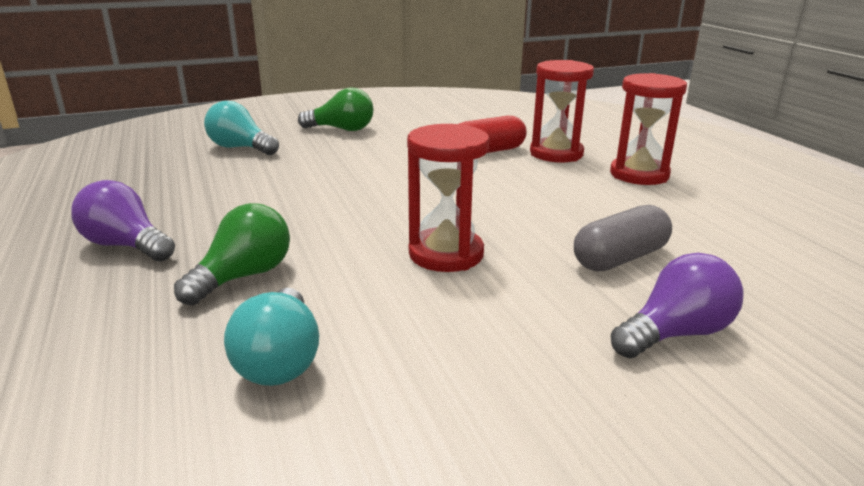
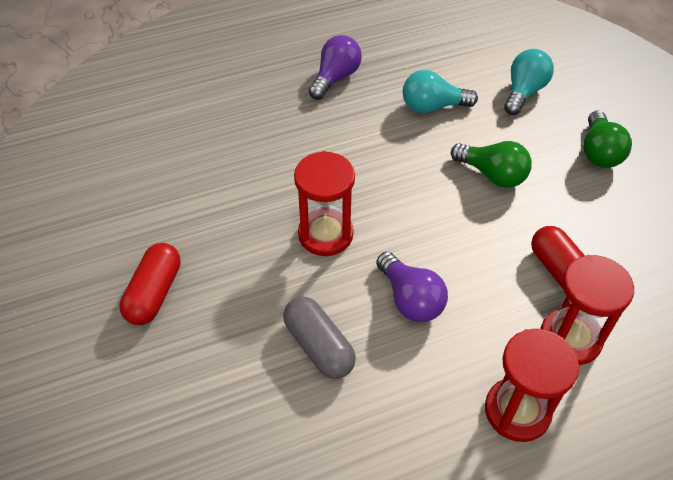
camera: 90 degrees right, 25 degrees up
(243, 277) = (296, 136): green light bulb -> green light bulb (492, 175)
(280, 360) = (210, 165): turquoise light bulb -> turquoise light bulb (432, 107)
(588, 404) = (154, 293): none -> red capsule
(675, 333) = (213, 355): purple light bulb -> purple light bulb (410, 299)

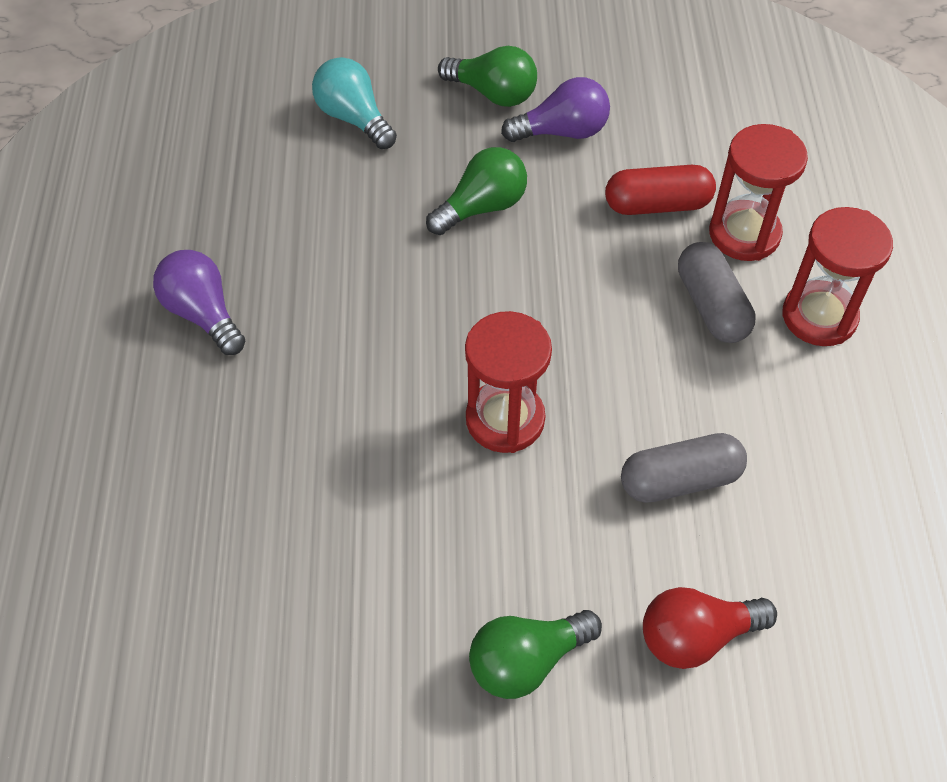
camera: 70 degrees left, 5 degrees up
(154, 293) = (527, 661): red capsule -> green light bulb
(197, 385) = (696, 636): none -> red light bulb
(410, 299) = (642, 361): purple light bulb -> purple light bulb (562, 132)
(432, 107) = (328, 221): turquoise light bulb -> none
(484, 332) = (712, 306): none -> grey capsule

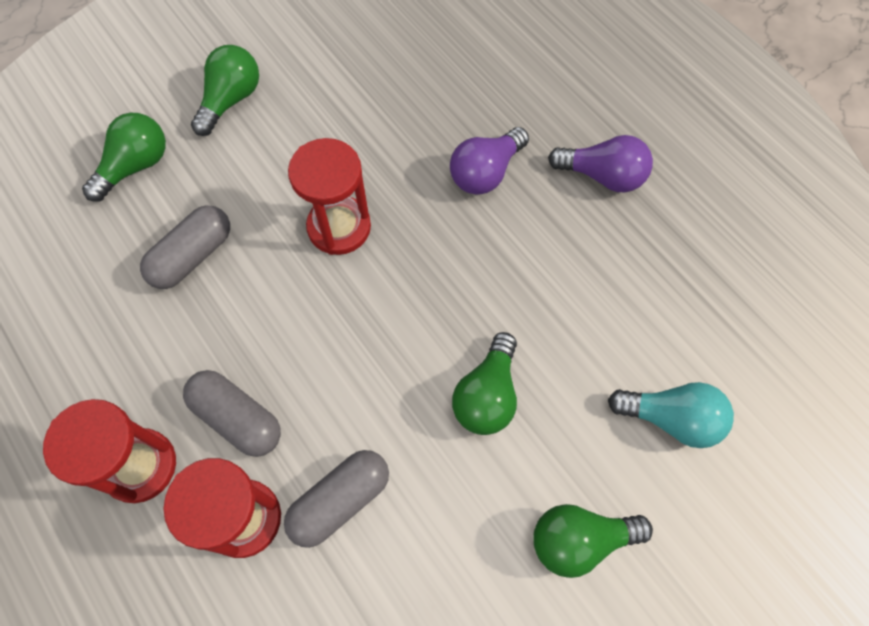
camera: 145 degrees right, 10 degrees up
(562, 132) = (481, 534): purple light bulb -> purple light bulb (486, 172)
(657, 205) = (340, 501): red capsule -> grey capsule
(696, 636) = (135, 166): red light bulb -> green light bulb

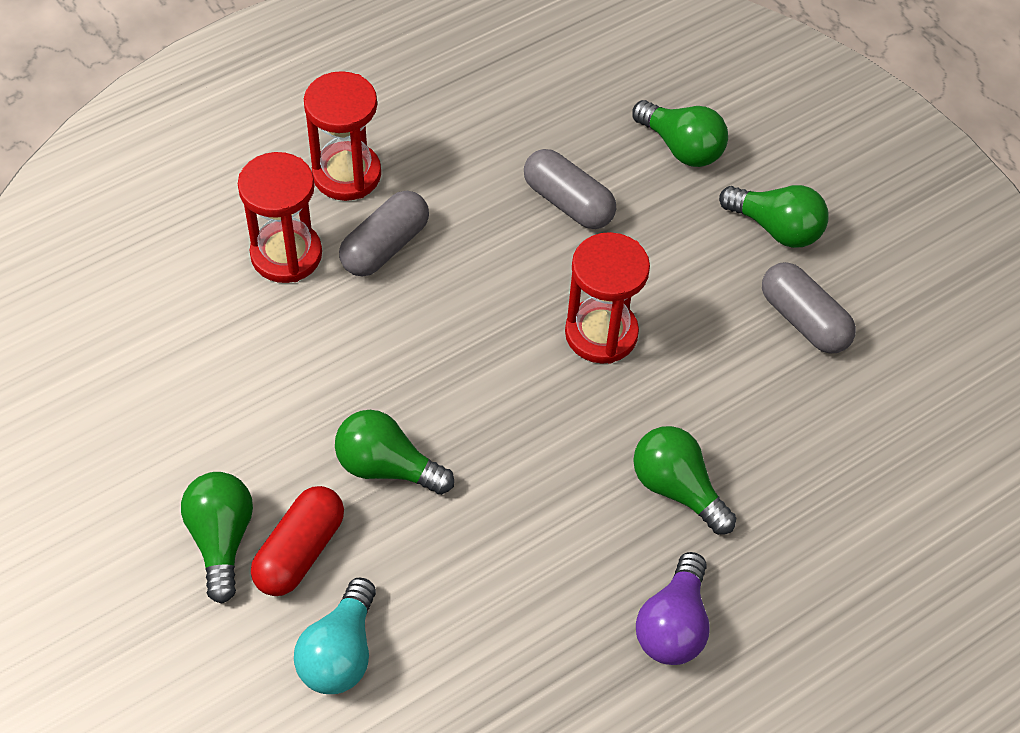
camera: 90 degrees right, 10 degrees down
(340, 501) = (292, 331): grey capsule -> grey capsule (804, 320)
(486, 172) = (677, 489): purple light bulb -> green light bulb
(581, 464) = (300, 551): none -> red capsule

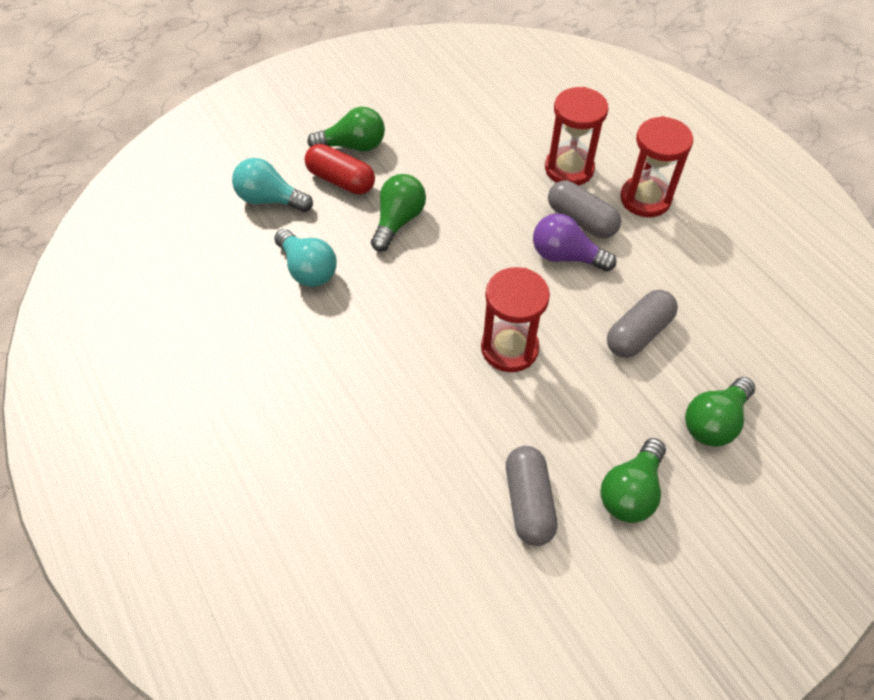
camera: 95 degrees right, 0 degrees up
(482, 581) = (308, 269): none -> turquoise light bulb
(673, 625) = (257, 377): purple light bulb -> purple light bulb (566, 256)
(677, 489) = (368, 389): green light bulb -> none
(804, 320) = (529, 502): grey capsule -> grey capsule turned 60 degrees counterclockwise

